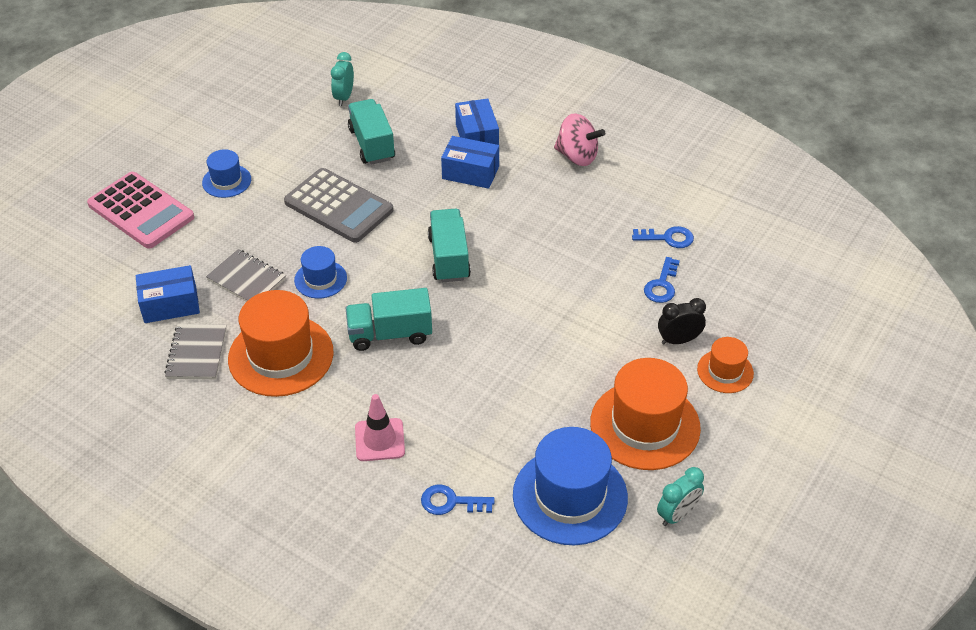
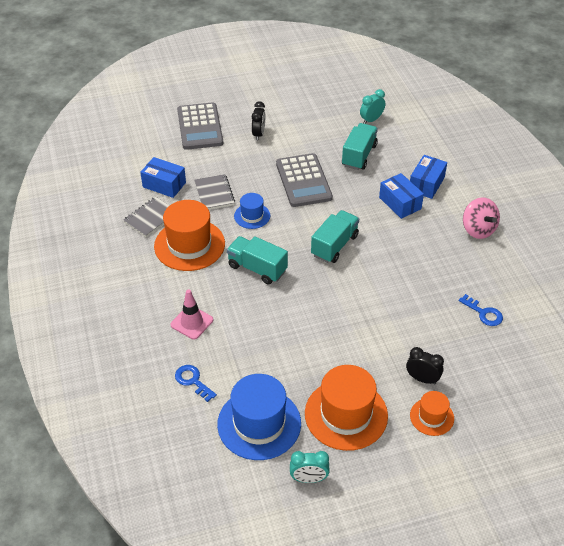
camera: 40 degrees right, 0 degrees up
(141, 211) = (200, 127): pink calculator -> grey calculator
(226, 181) = (258, 134): blue hat -> black clock
(662, 285) = (448, 339): blue key -> none

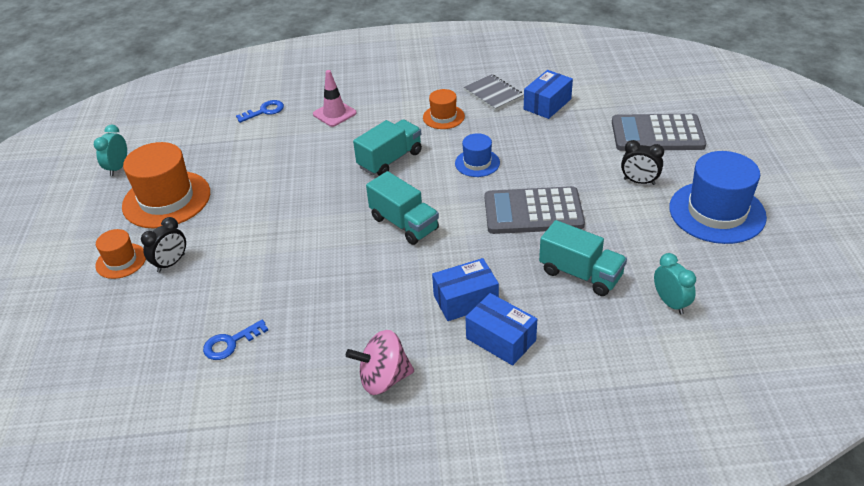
camera: 105 degrees right, 5 degrees down
(189, 245) = (443, 117): orange hat -> orange hat, size x0.53
(214, 193) = (524, 138): grey notebook -> none
(259, 423) = (194, 145): blue hat -> blue hat (717, 212)

